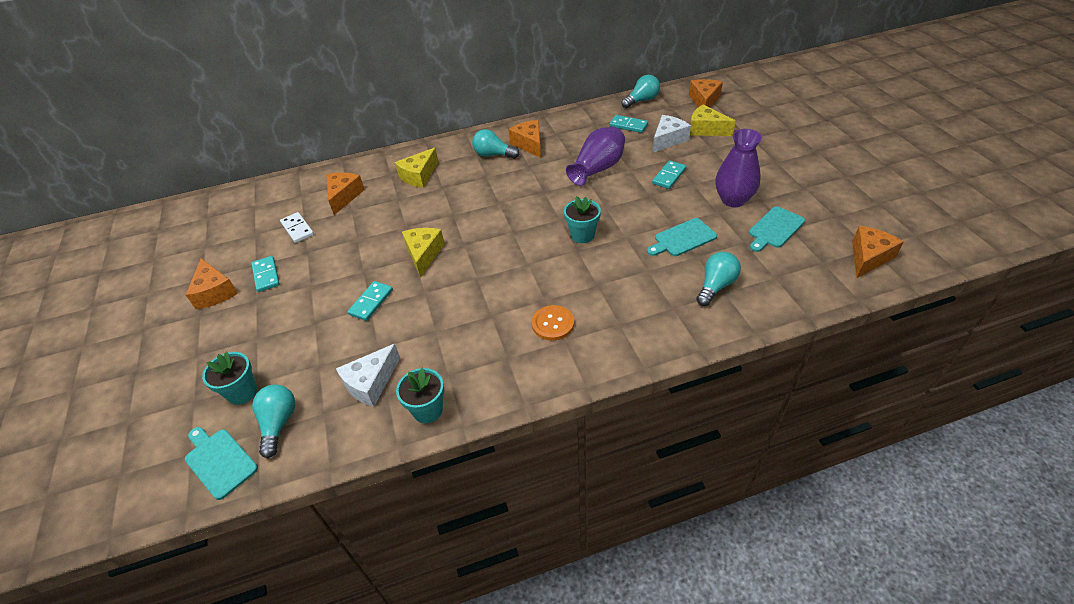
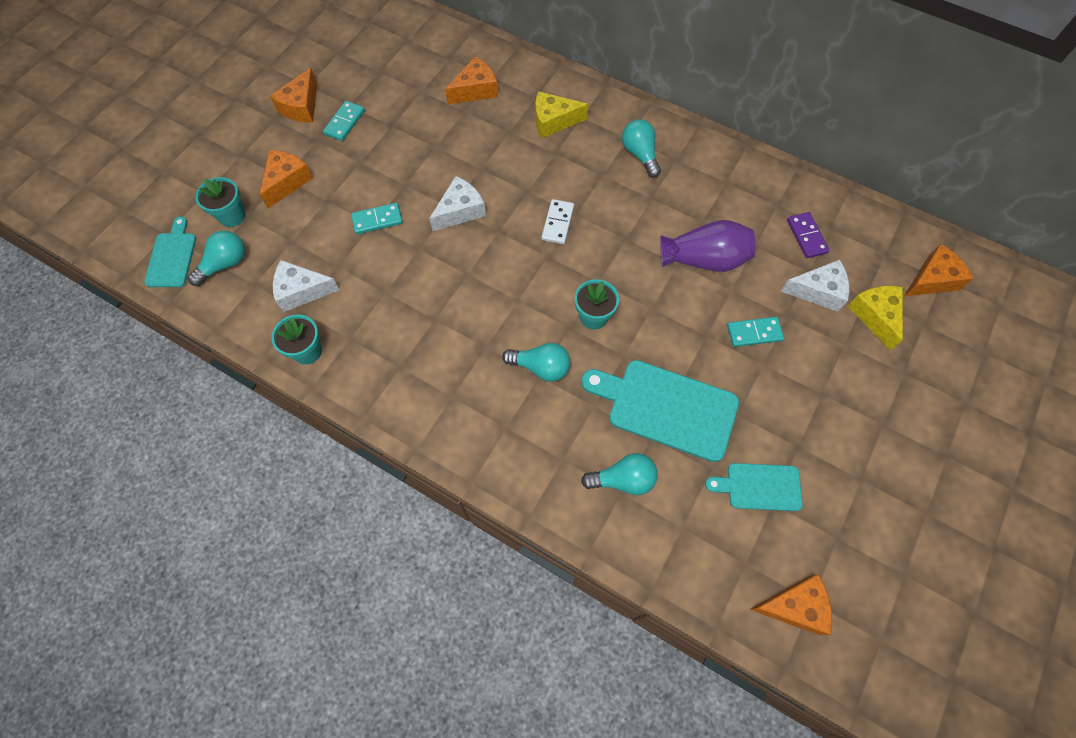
camera: 45 degrees right, 20 degrees up
(297, 229) = (409, 94): white domino -> white domino (557, 223)
(424, 254) = (460, 211): yellow cheese -> white cheese
(529, 144) = (686, 171): orange cheese -> orange cheese (287, 182)
(553, 324) = (463, 373): orange button -> none
(628, 125) = (806, 236): turquoise domino -> purple domino
(642, 100) = (867, 217): turquoise light bulb -> turquoise light bulb (540, 367)
(683, 238) = (666, 408): turquoise cutting board -> turquoise cutting board, size x1.73
(733, 200) = (772, 419): purple vase -> none

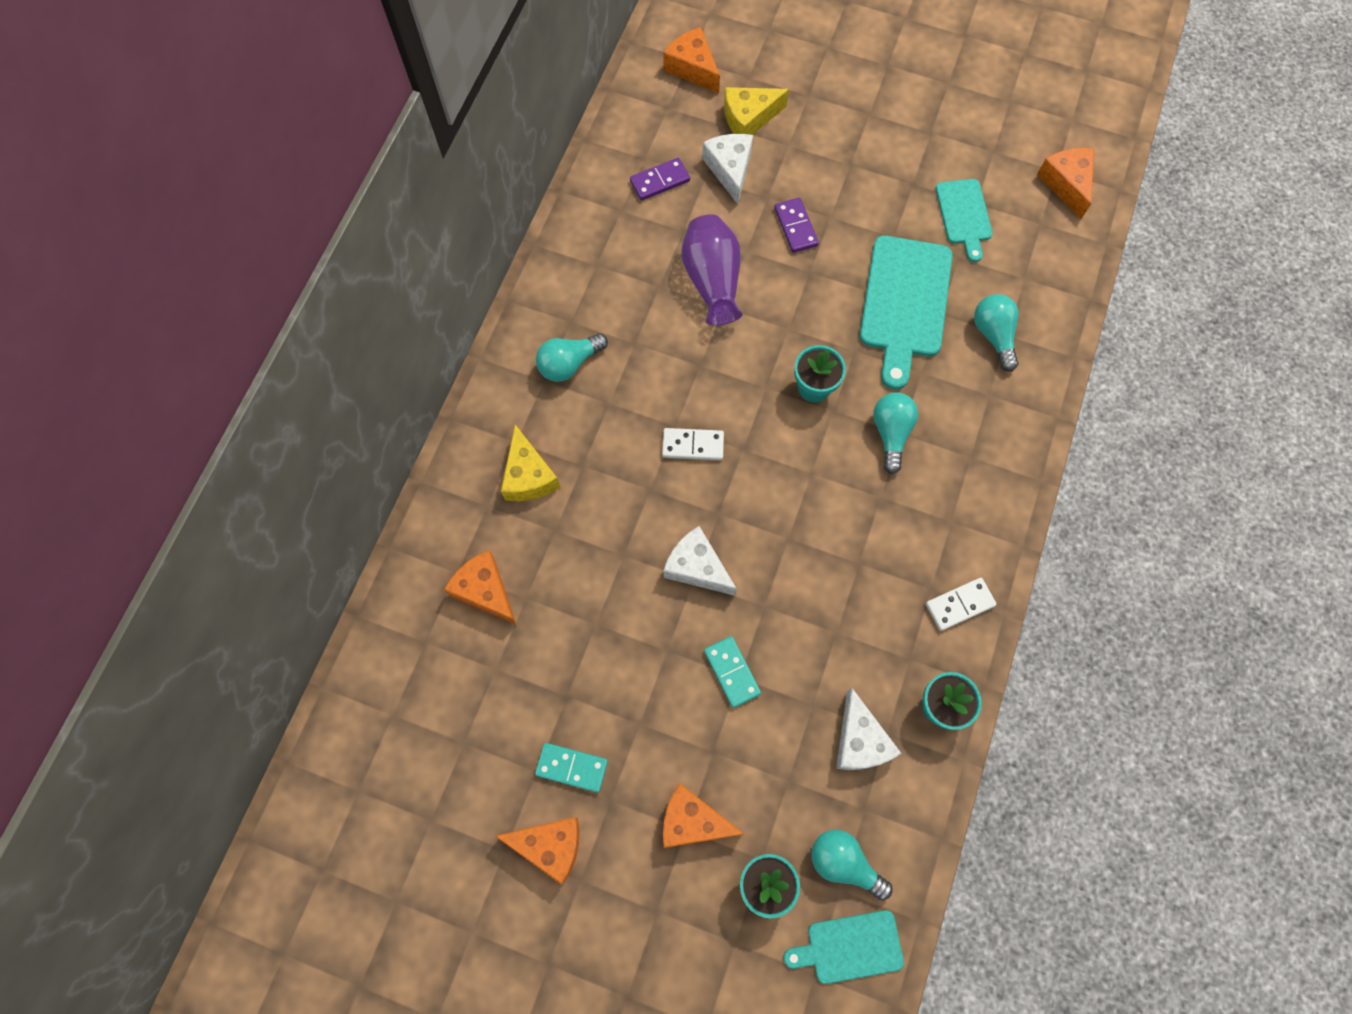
camera: 100 degrees left, 5 degrees up
(380, 385) = (959, 605): none -> white domino
(754, 333) = (795, 227): turquoise domino -> purple domino

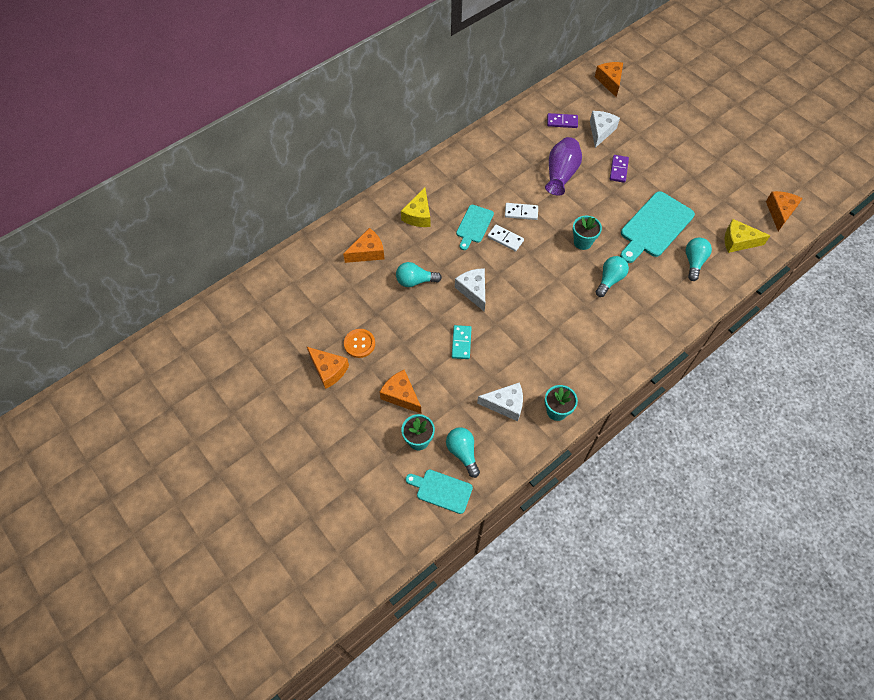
camera: 30 degrees right, 10 degrees down
(485, 591) = (368, 252): orange cheese -> orange cheese turned 75 degrees clockwise
(569, 363) = (468, 178): turquoise light bulb -> turquoise light bulb (415, 281)
(571, 767) = (359, 344): turquoise domino -> orange button
(748, 118) = (624, 114): yellow cheese -> yellow cheese (738, 241)
(859, 741) = (505, 404): white cheese -> white cheese turned 105 degrees counterclockwise
(959, 605) = (596, 372): white domino -> white domino (521, 212)
(964, 215) = (712, 202): turquoise cutting board -> turquoise cutting board (474, 225)

